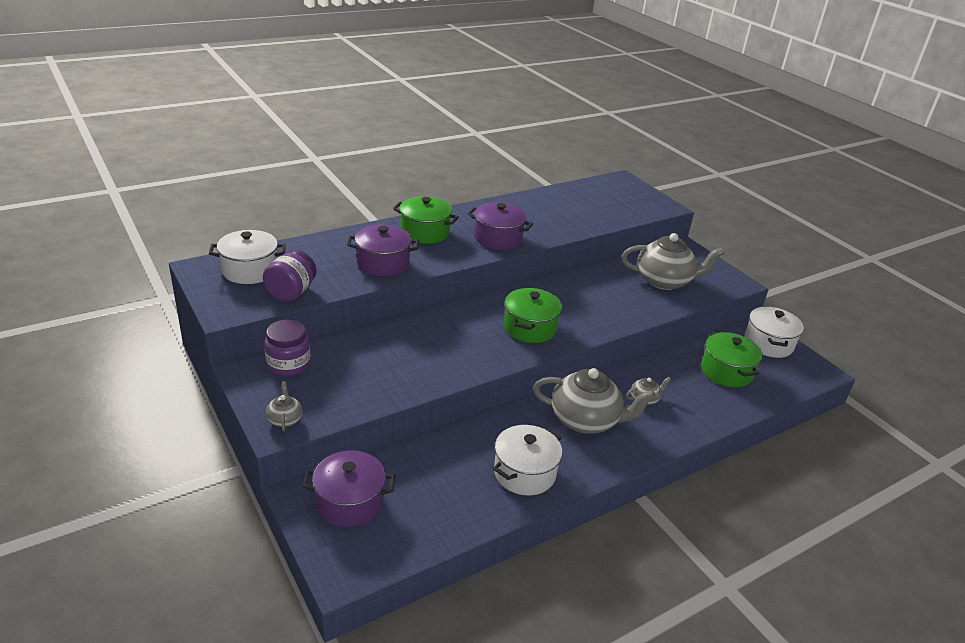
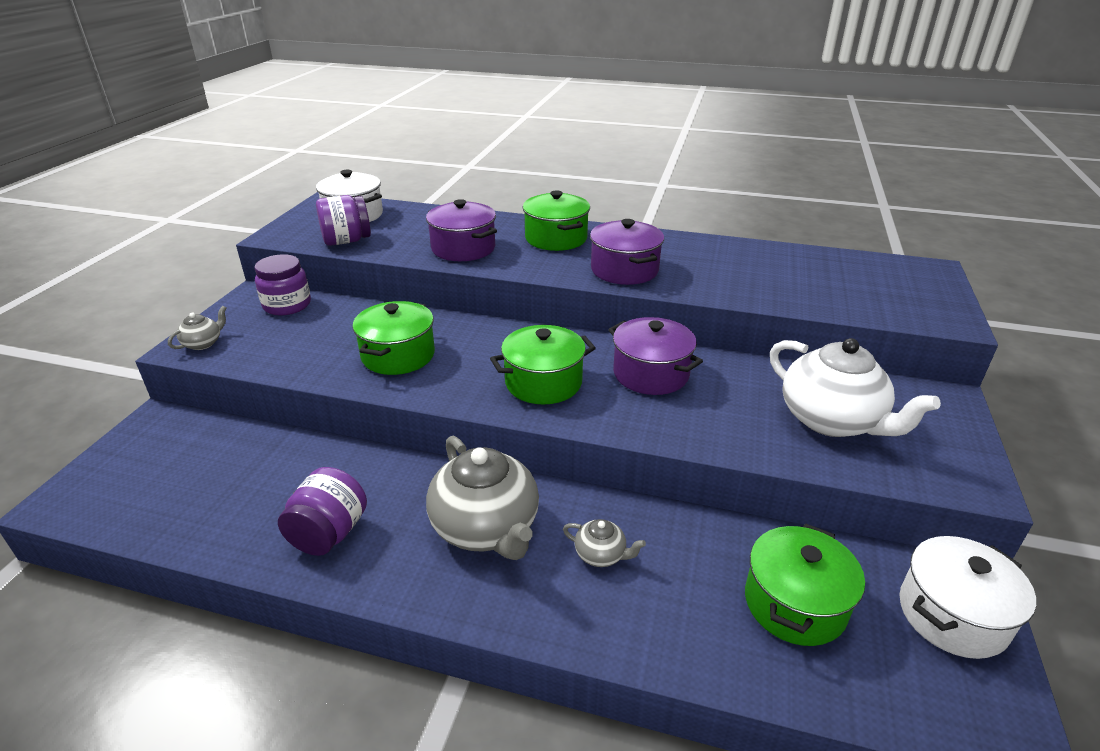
camera: 50 degrees right, 0 degrees up
(350, 502) = (170, 449): purple pot -> purple pot (651, 374)
(429, 355) = (398, 355): none -> green pot
(524, 473) = (329, 533): white pot -> purple jar
(665, 281) = (831, 420): grey teapot -> white teapot

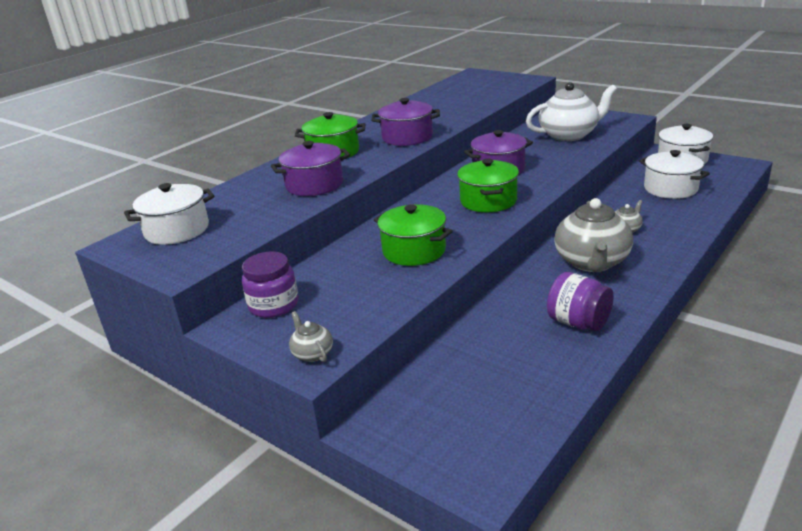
camera: 65 degrees left, 5 degrees down
(346, 241) = (239, 233): purple jar -> none
(486, 528) = (592, 262): grey teapot -> grey teapot turned 105 degrees clockwise
(794, 604) = (670, 188): green pot -> white pot

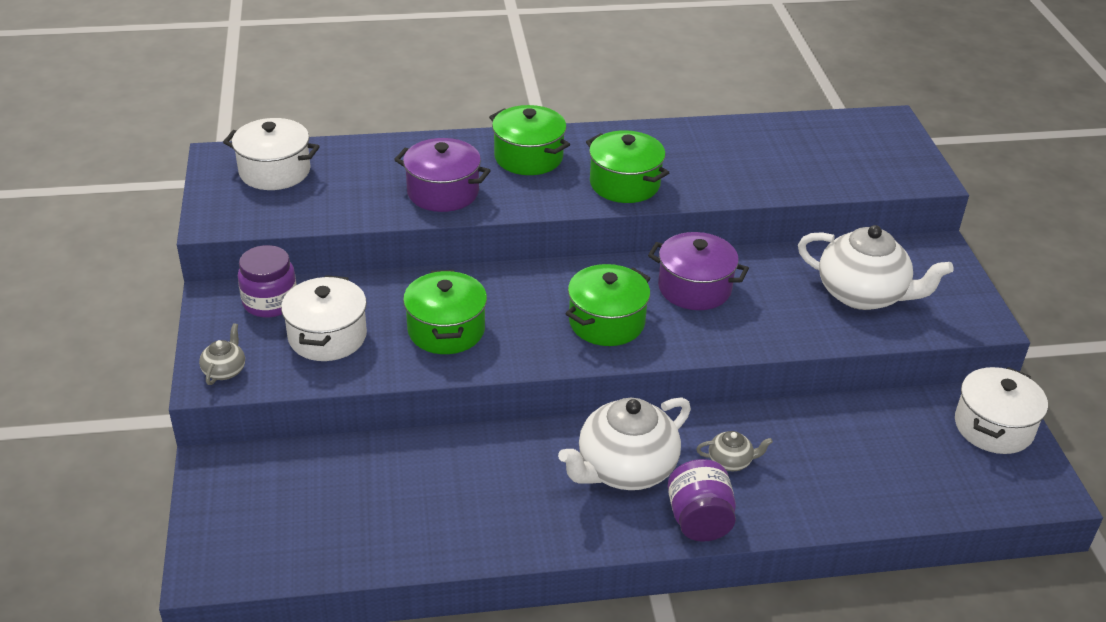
camera: 40 degrees right, 10 degrees up
(407, 137) = (624, 184): purple pot -> green pot
(578, 323) = (494, 515): purple jar -> purple jar (699, 520)
(592, 262) = (624, 469): grey teapot -> white teapot
(670, 188) = (888, 453): white pot -> white pot (327, 336)

